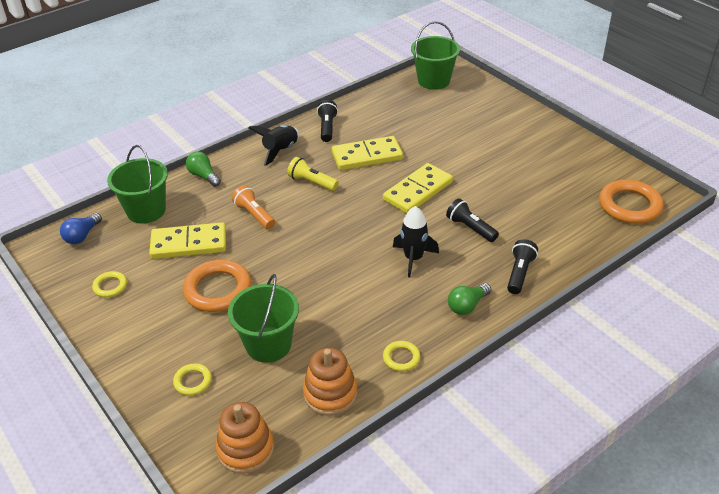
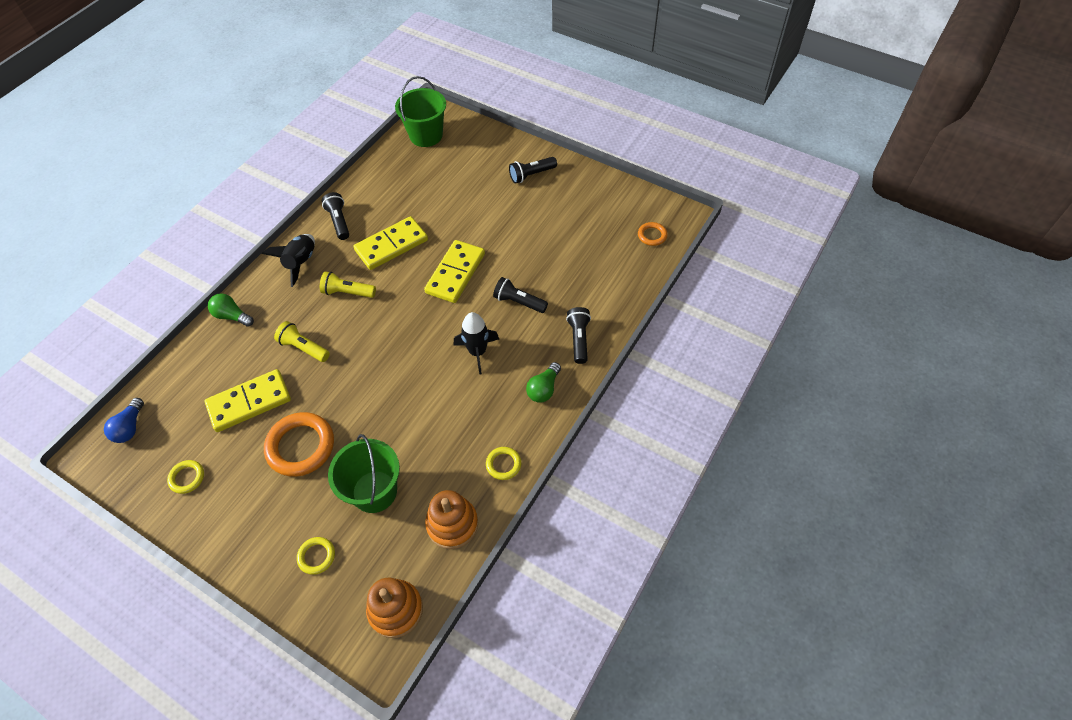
camera: 20 degrees left, 15 degrees up
(146, 210) = (187, 376): green bucket -> none
(254, 215) = (304, 348): orange flashlight -> yellow flashlight
(523, 131) = (531, 175): none -> black flashlight
(629, 205) = (652, 235): orange ring -> orange ring, size x0.51

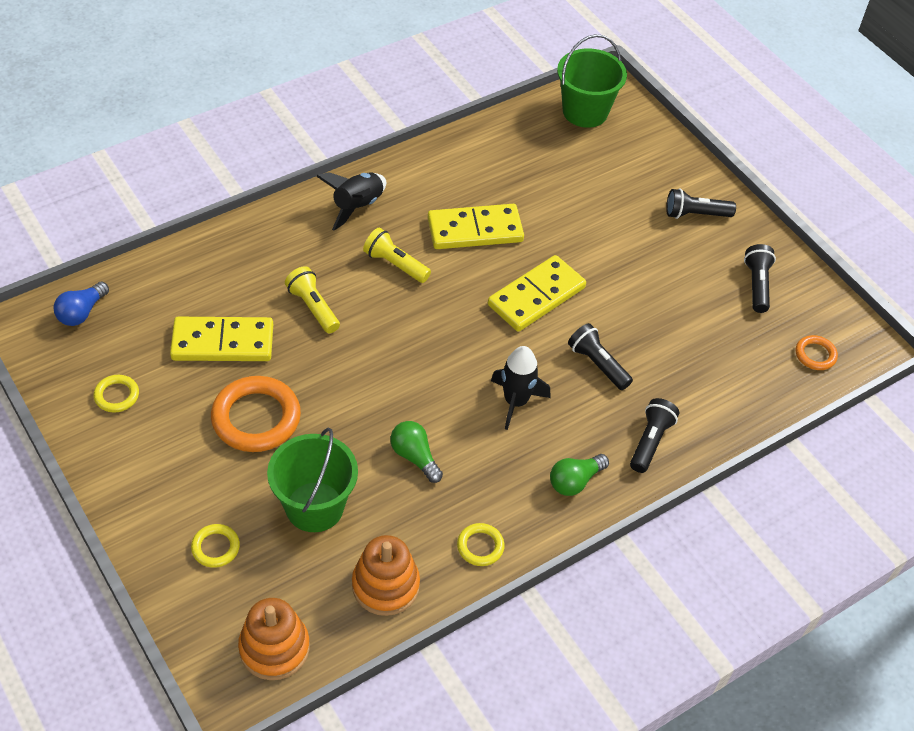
camera: 20 degrees right, 5 degrees down
(232, 316) = (249, 236): green light bulb -> green light bulb (415, 457)
(339, 221) = (426, 175): black flashlight -> black flashlight (757, 285)

